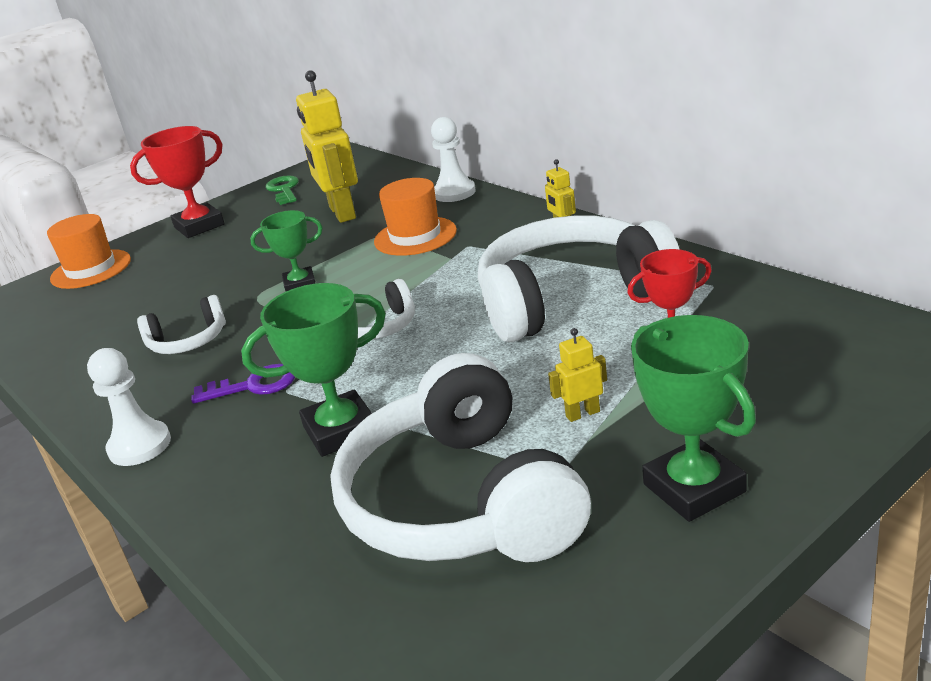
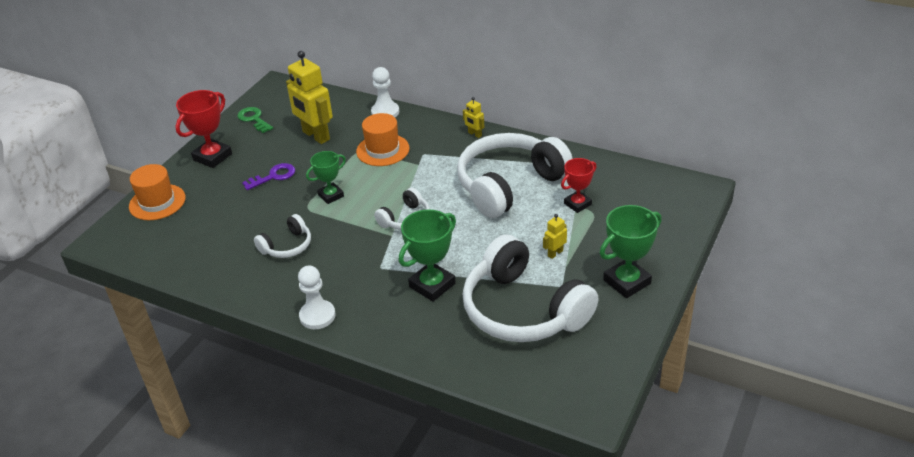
camera: 25 degrees left, 10 degrees up
(254, 385) = (357, 268): purple key -> purple key (274, 176)
(694, 488) = (627, 282): green trophy -> green trophy turned 75 degrees counterclockwise

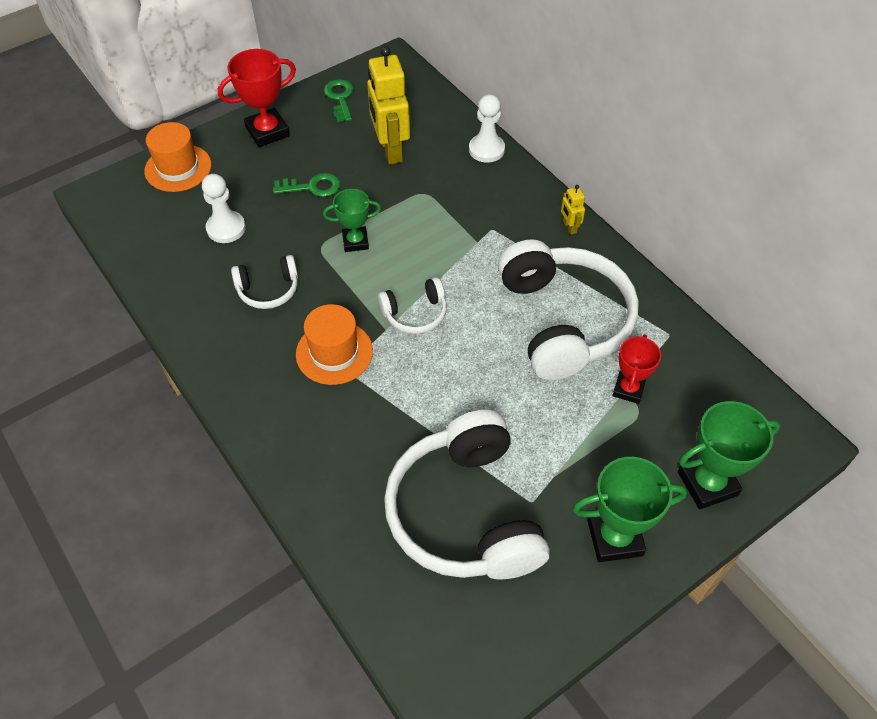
camera: 25 degrees right, 15 degrees up
(274, 176) = (312, 187): purple key -> green key
(317, 316) = (241, 401): white pawn -> white pawn (226, 228)
(383, 150) = (450, 203): orange hat -> orange hat (334, 352)
(432, 285) = (386, 423): green trophy -> green trophy (707, 483)
(509, 185) = (563, 321): white headphones -> white headphones turned 90 degrees clockwise
(555, 253) = (554, 449): yellow robot -> none
(577, 204) = (628, 389): red trophy -> red trophy turned 60 degrees counterclockwise

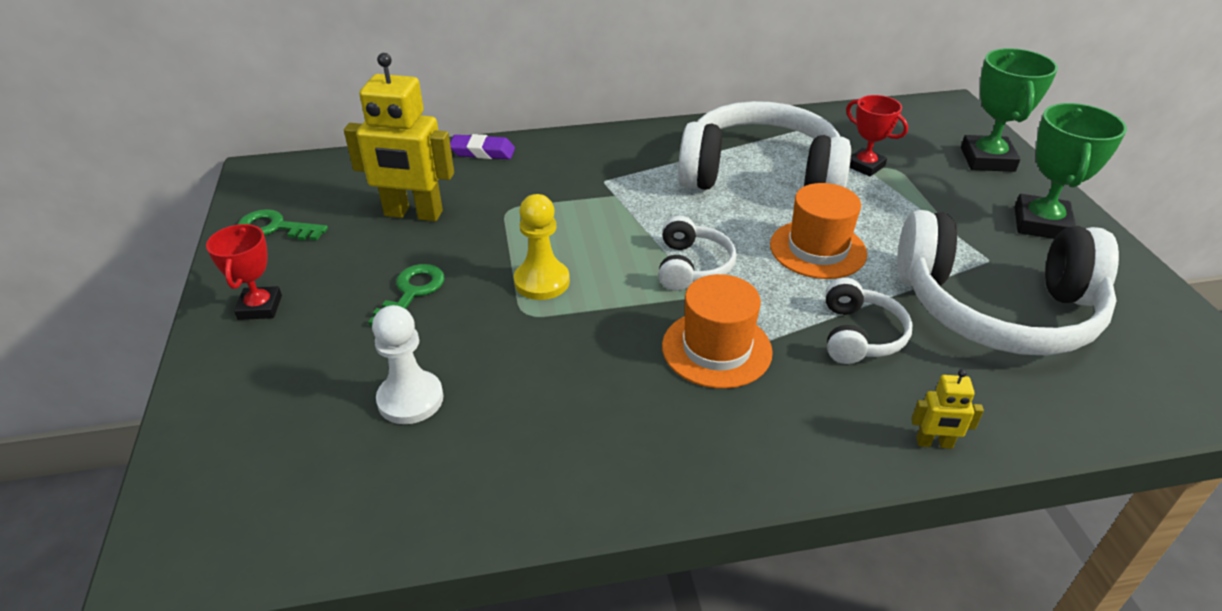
camera: 65 degrees left, 15 degrees down
(178, 168) = (225, 425): orange hat -> orange hat (817, 249)
(267, 132) = (260, 307): red trophy -> red trophy, size x0.65
(268, 290) = (566, 383): white headphones -> white headphones (859, 335)
(355, 242) = (542, 282): green trophy -> yellow pawn
(486, 149) = (482, 152): white pawn -> purple eraser
(569, 227) = (638, 137): yellow robot -> yellow robot (934, 443)

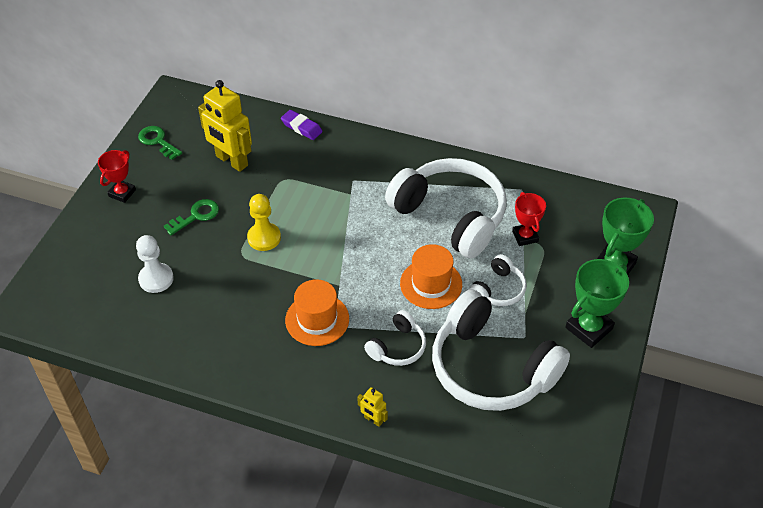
camera: 30 degrees right, 10 degrees up
(692, 266) = (350, 263): white headphones -> white headphones (498, 289)

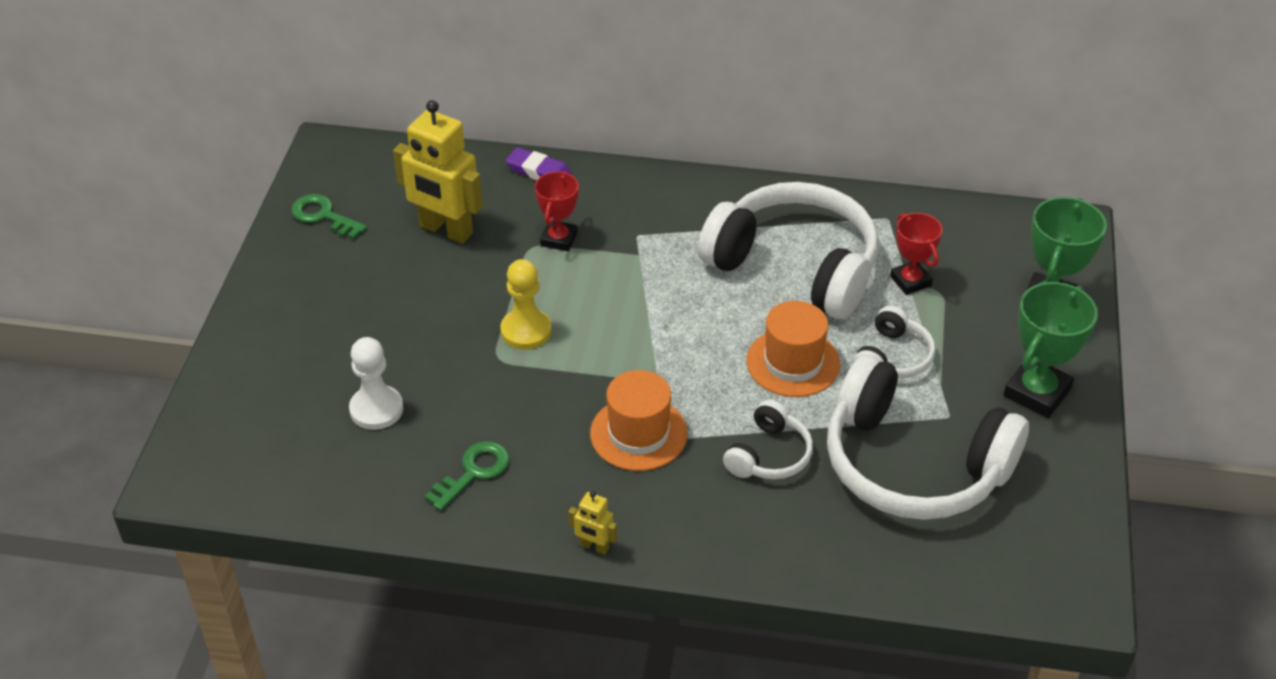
camera: 10 degrees left, 5 degrees down
(122, 193) = (289, 295): red trophy -> red trophy (559, 239)
(196, 216) = (413, 313): green key -> green key (474, 472)
(373, 420) = (761, 560): yellow robot -> yellow robot (594, 546)

